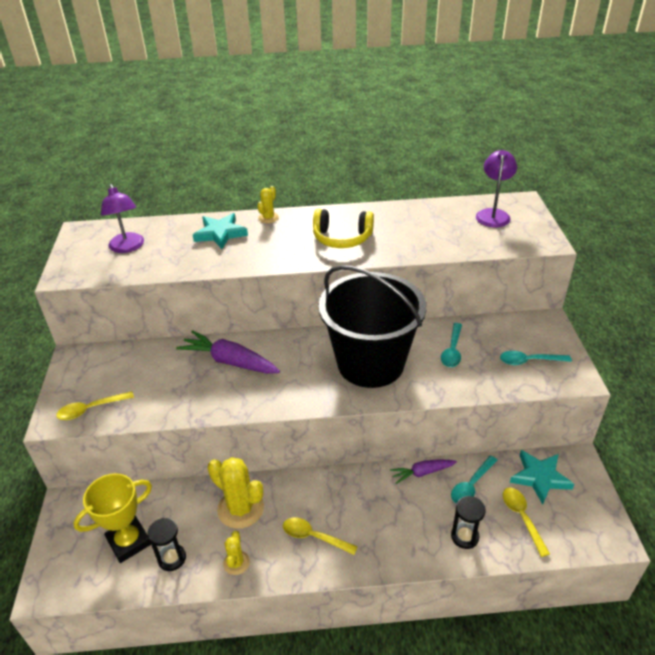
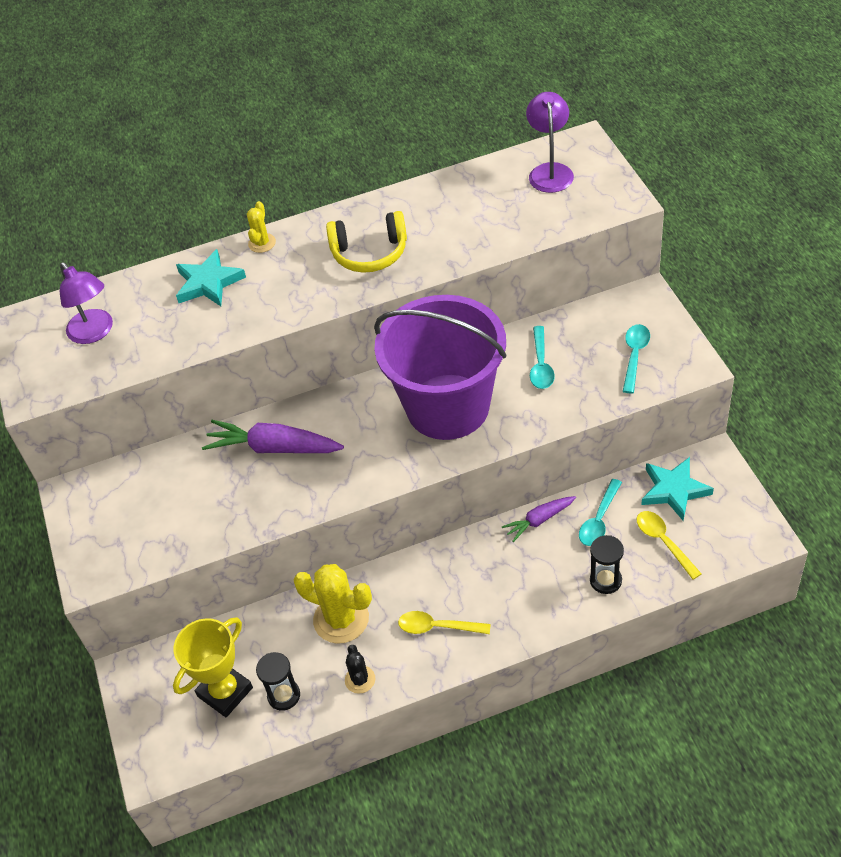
camera: 10 degrees left, 10 degrees up
(91, 409) = (128, 553): yellow spoon -> none
(236, 563) = (360, 679): yellow cactus -> black cactus
(370, 363) = (448, 407): black bucket -> purple bucket
(529, 361) = (634, 356): turquoise spoon -> turquoise spoon turned 120 degrees clockwise

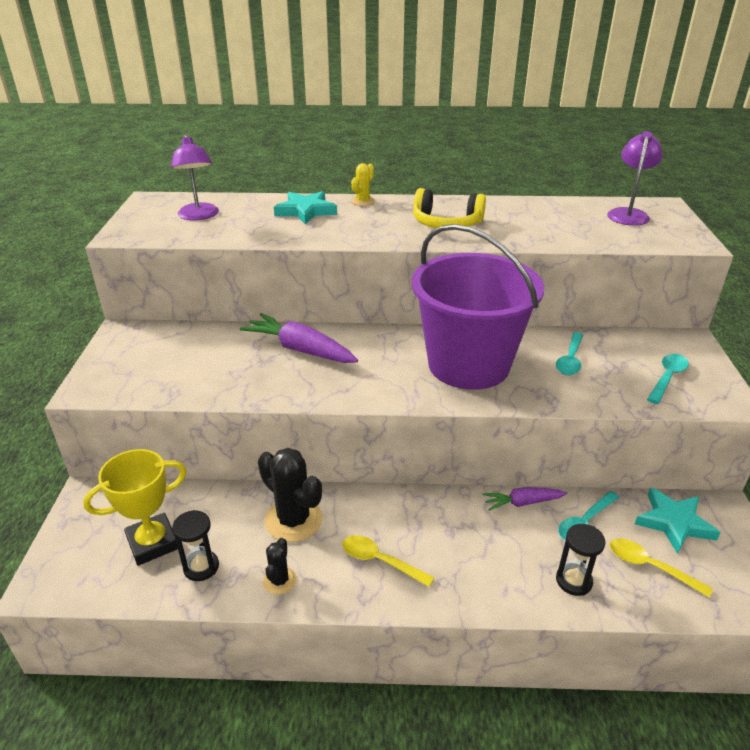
camera: 15 degrees right, 15 degrees down
(341, 619) = (293, 520): yellow cactus -> black cactus
(664, 542) = (650, 567): yellow spoon -> yellow spoon turned 45 degrees counterclockwise

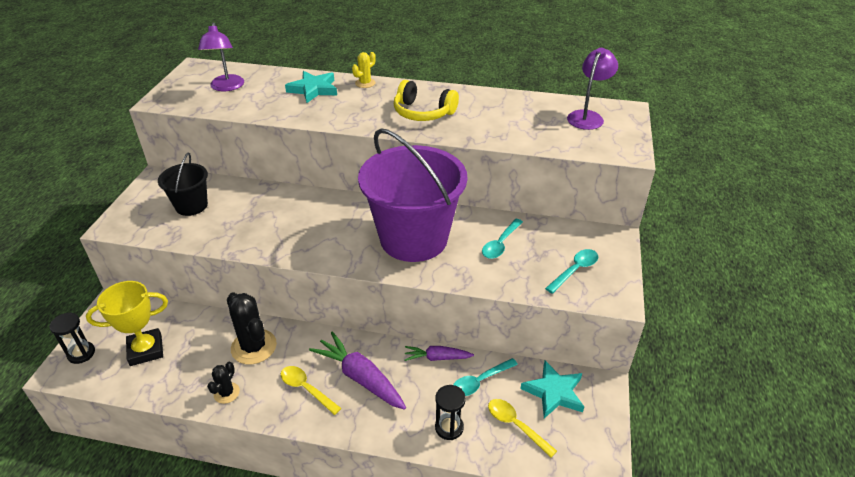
camera: 10 degrees right, 5 degrees up
(180, 357) = (191, 206): none -> black bucket
(201, 567) = (174, 374): black hourglass -> black hourglass (81, 353)
(300, 349) = (285, 209): purple carrot -> purple carrot (360, 377)

